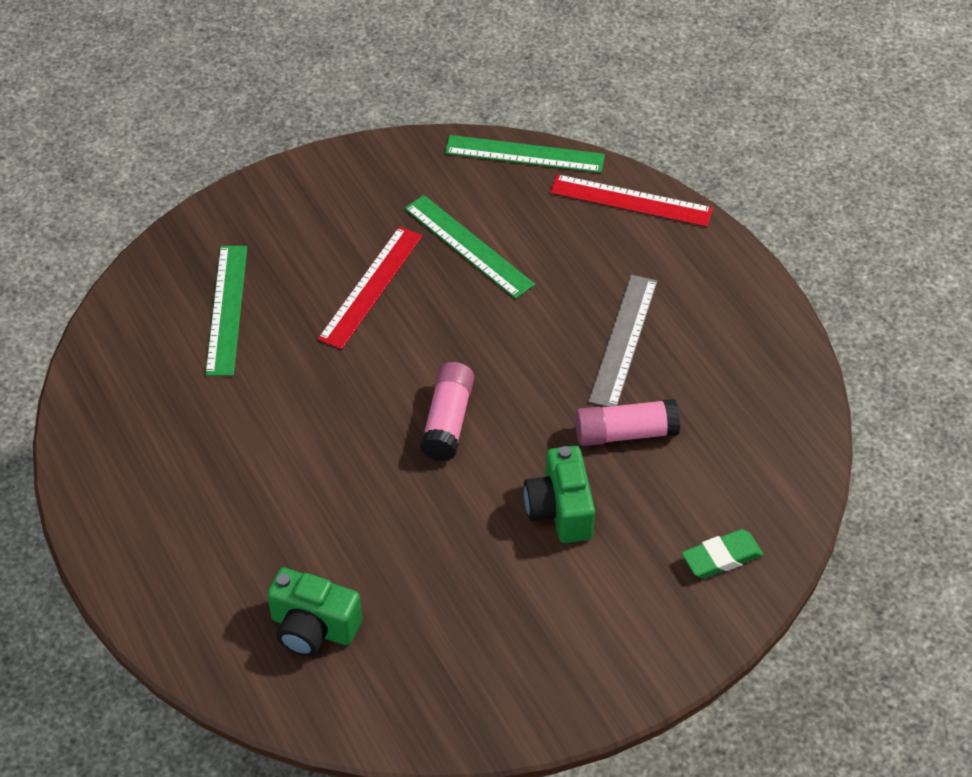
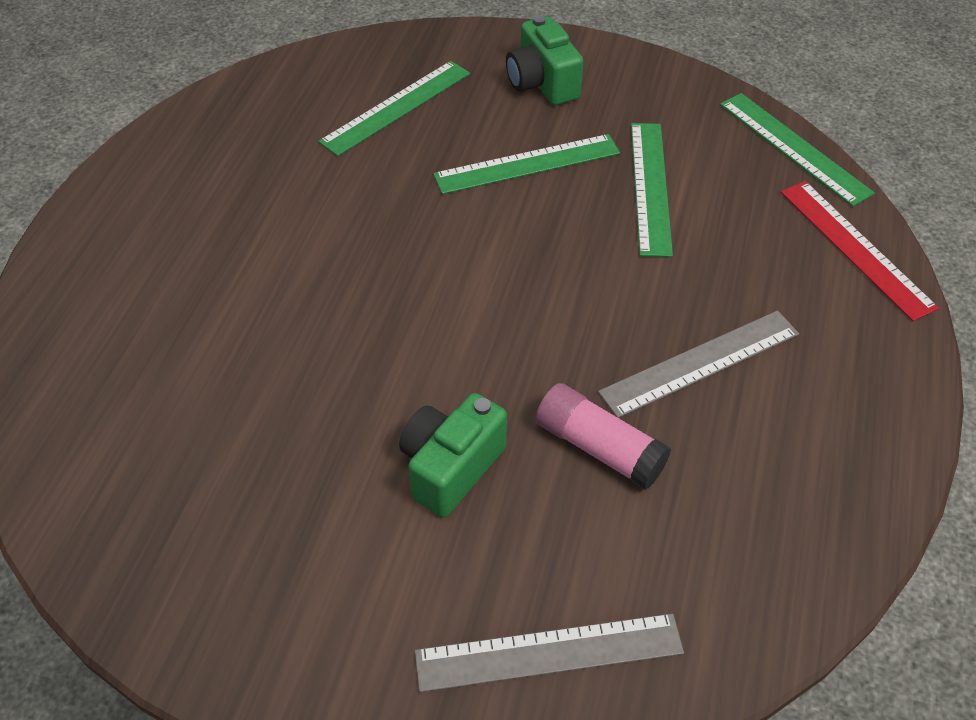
camera: 45 degrees right, 0 degrees up
(313, 628) = (131, 392): green camera -> green camera (542, 83)
(371, 286) = (527, 164): red ruler -> green ruler
(448, 421) = (452, 313): pink glue stick -> none
(721, 557) = (549, 652): green eraser -> grey ruler

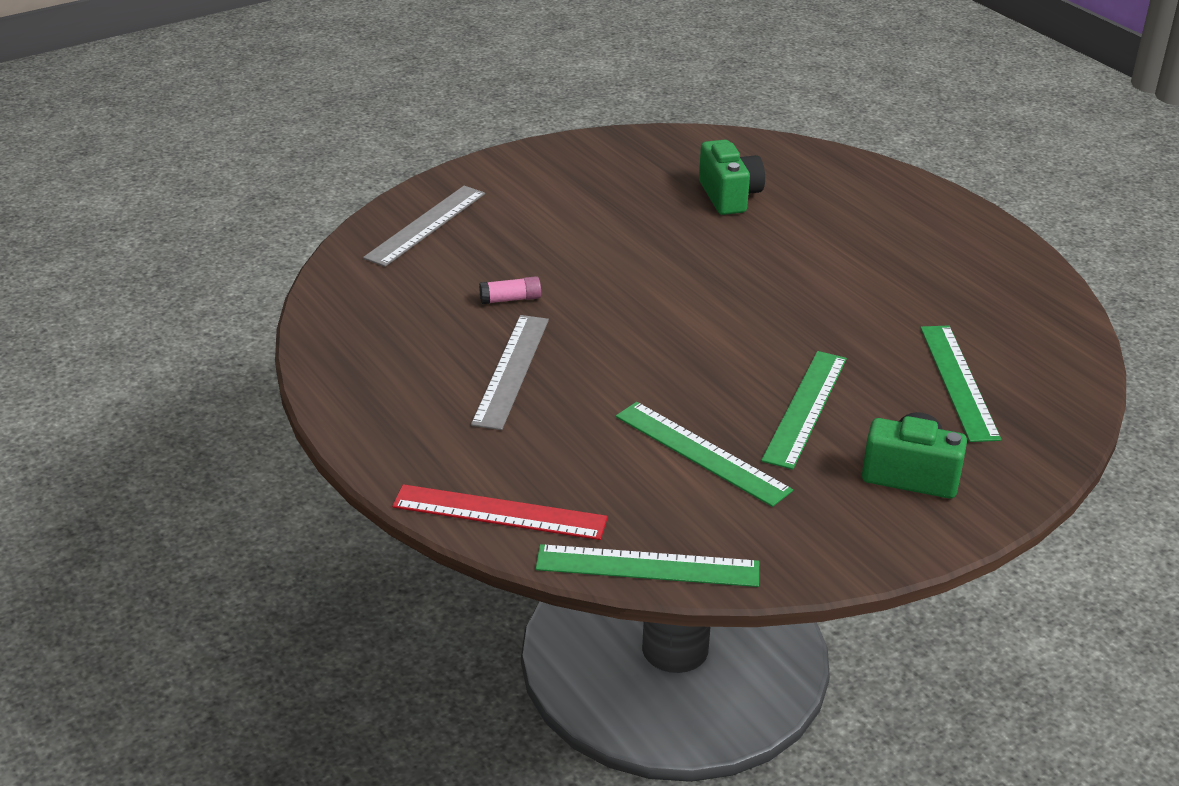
camera: 130 degrees right, 15 degrees down
(451, 467) = (571, 248): green camera -> green camera (729, 196)
(599, 448) = (510, 299): pink glue stick -> pink glue stick, size x0.59

